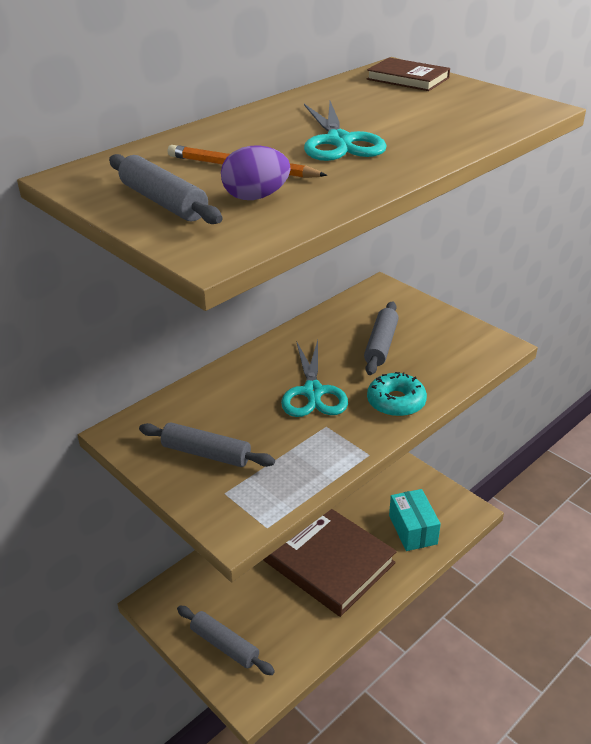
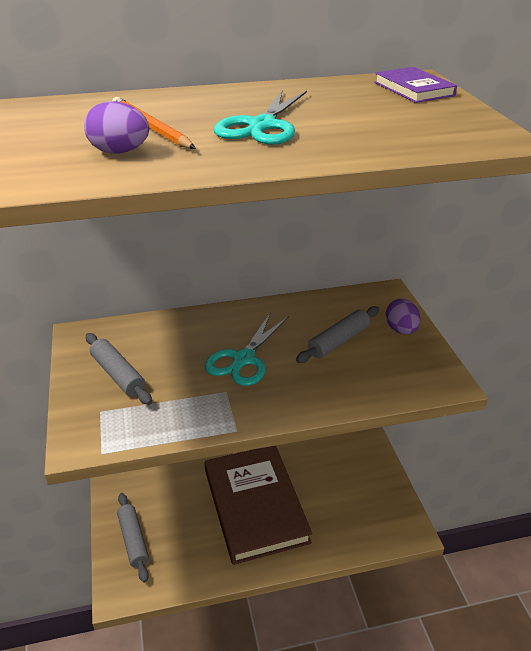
camera: 30 degrees right, 0 degrees up
(163, 202) = (51, 138): grey rolling pin -> none
(396, 402) = (303, 395): turquoise donut -> none
(408, 78) = (414, 89): brown book -> purple book
(413, 529) = (348, 522): turquoise box -> none
(423, 316) = (401, 330): none -> purple egg

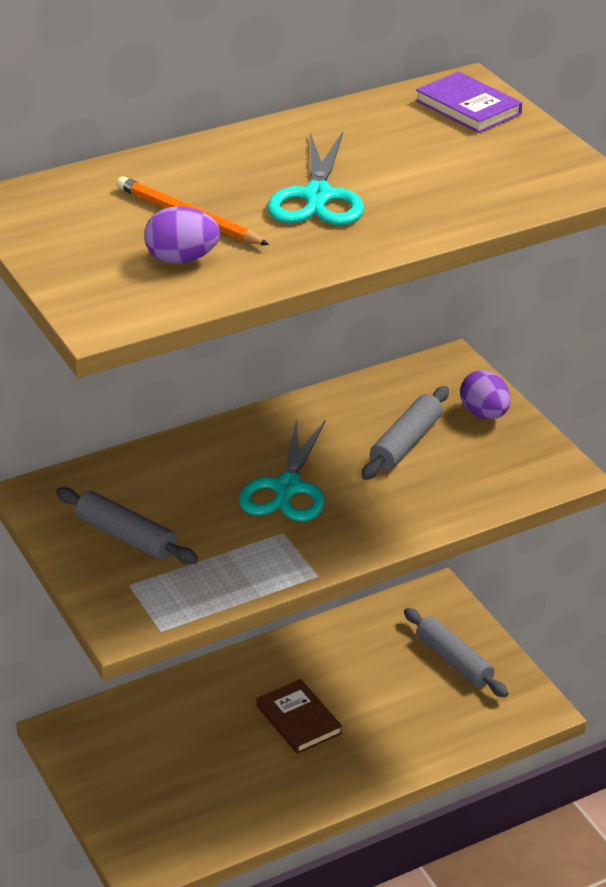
camera: 15 degrees left, 0 degrees up
(133, 540) = (134, 800): grey rolling pin -> grey rolling pin (454, 661)
(255, 505) = (298, 720): brown book -> brown book, size x0.44

